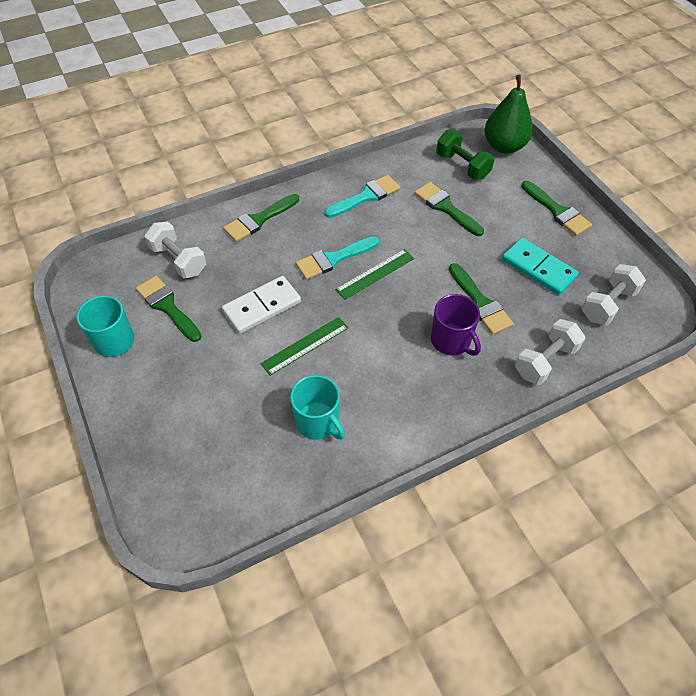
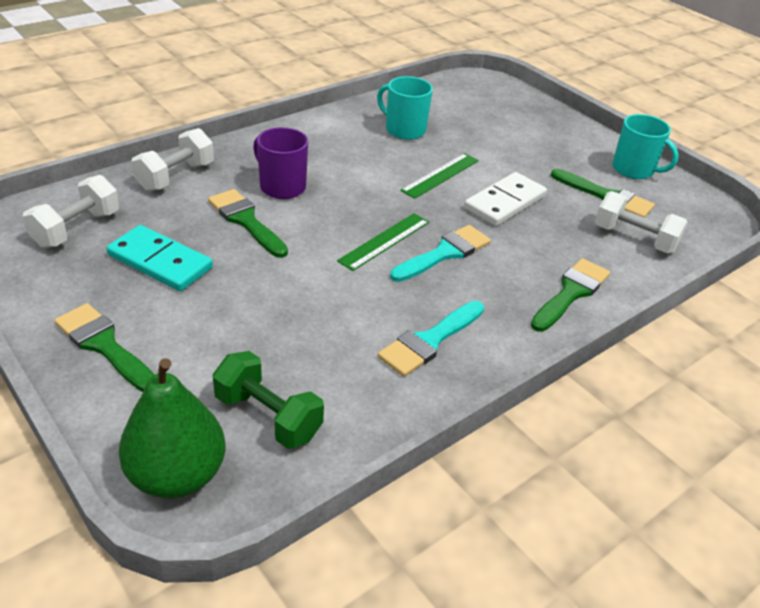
camera: 165 degrees right, 15 degrees down
(446, 208) = (296, 334): green brush -> none

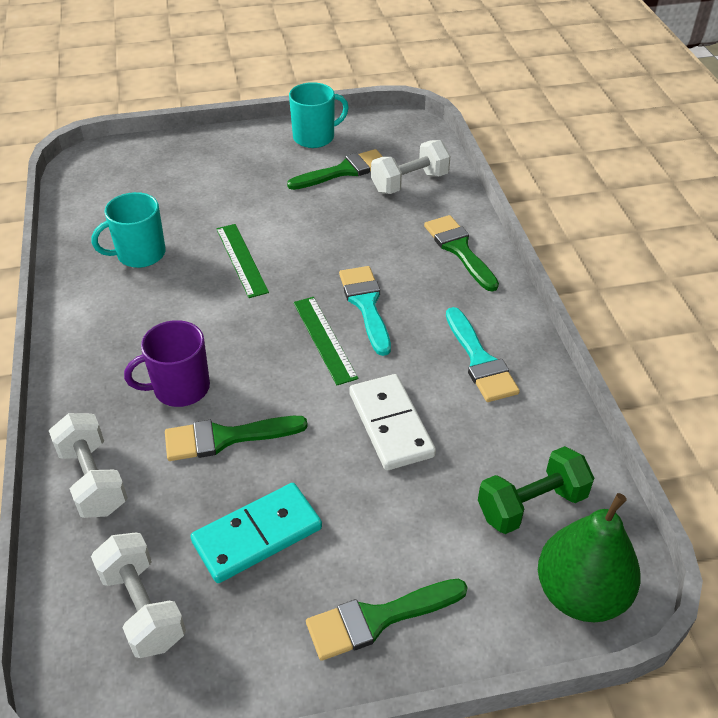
camera: 60 degrees left, 5 degrees up
(504, 202) = (313, 235): white domino -> white domino (390, 424)

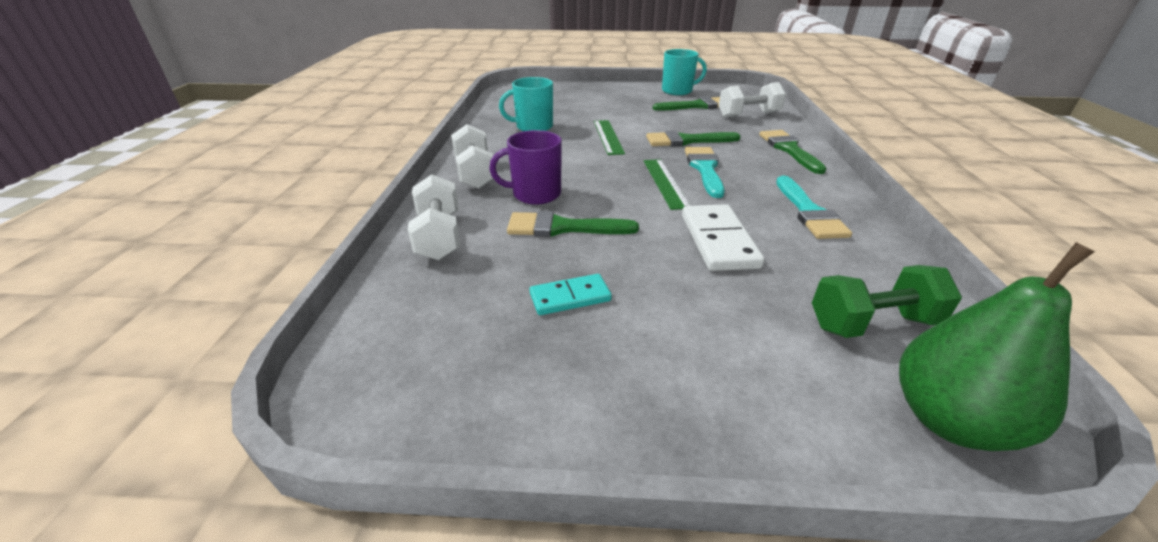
camera: 15 degrees right, 10 degrees down
(143, 608) = (437, 333): white dumbbell -> white dumbbell (475, 173)
(257, 535) = (570, 297): turquoise domino -> turquoise domino, size x0.62
(378, 619) = (685, 393): green brush -> green brush (686, 140)

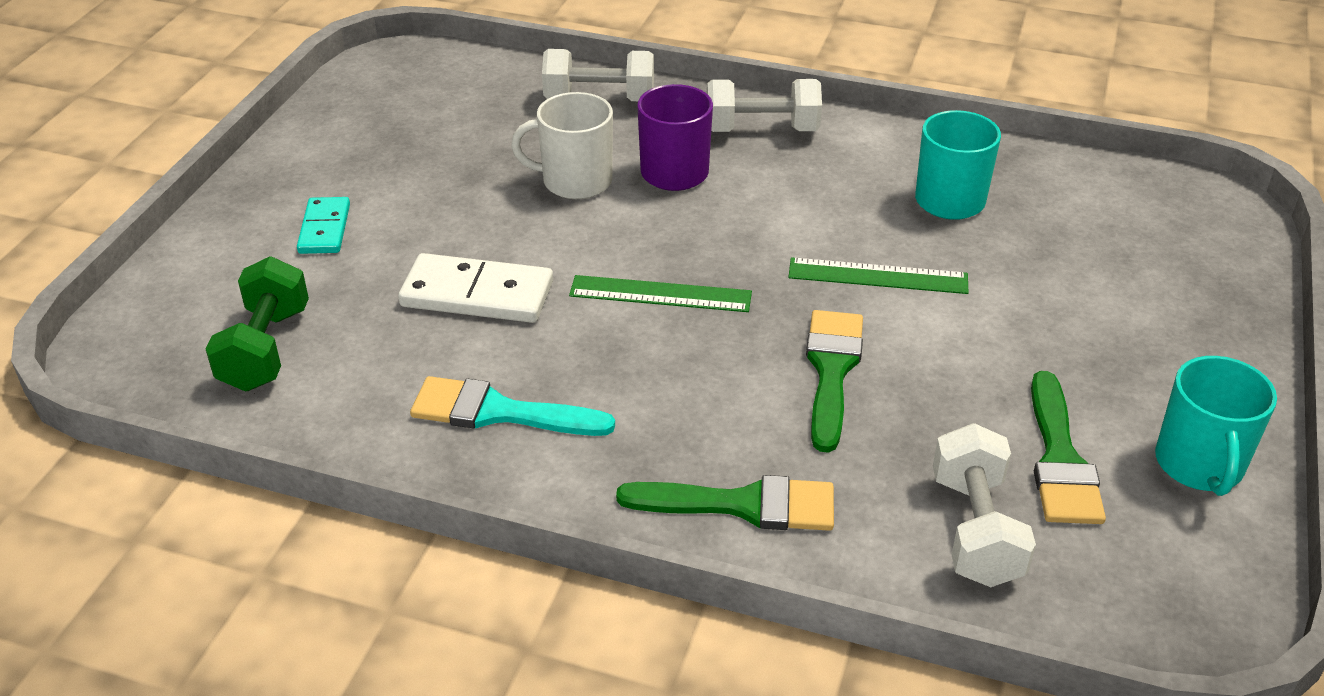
camera: 105 degrees right, 5 degrees up
(563, 227) = (575, 181): green brush -> white mug
(570, 297) = (439, 167): turquoise domino -> turquoise domino (325, 229)
(705, 169) = (694, 353): turquoise brush -> none
(949, 420) = (143, 331): green pear -> none

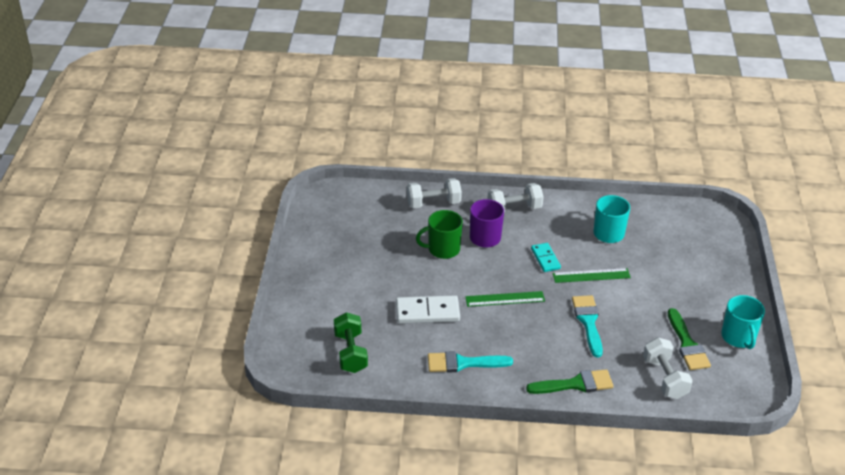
camera: 15 degrees left, 0 degrees up
(325, 229) = (343, 291): turquoise domino -> turquoise domino (545, 259)
(575, 181) = (443, 249): white mug -> green mug
(831, 371) = (588, 322): green brush -> turquoise brush

